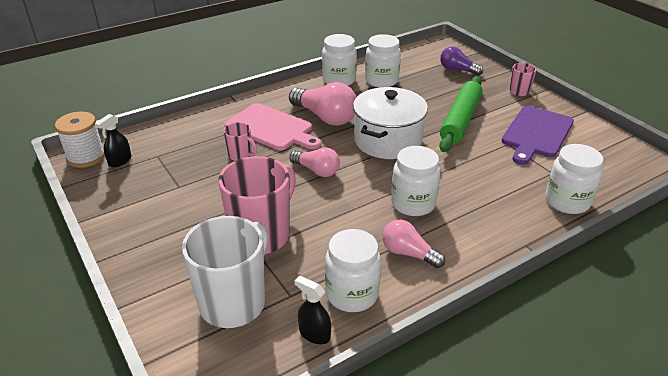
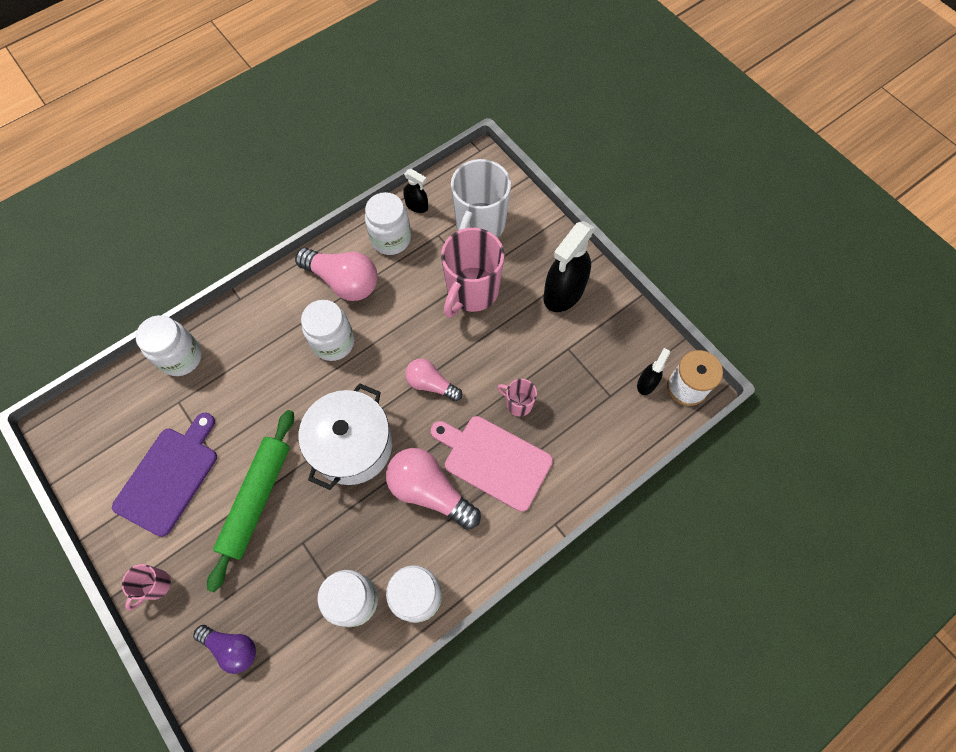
camera: 175 degrees right, 30 degrees up
(160, 228) = (563, 292): none -> black spray bottle
(408, 253) = (343, 281): pink light bulb -> pink light bulb, size x1.61

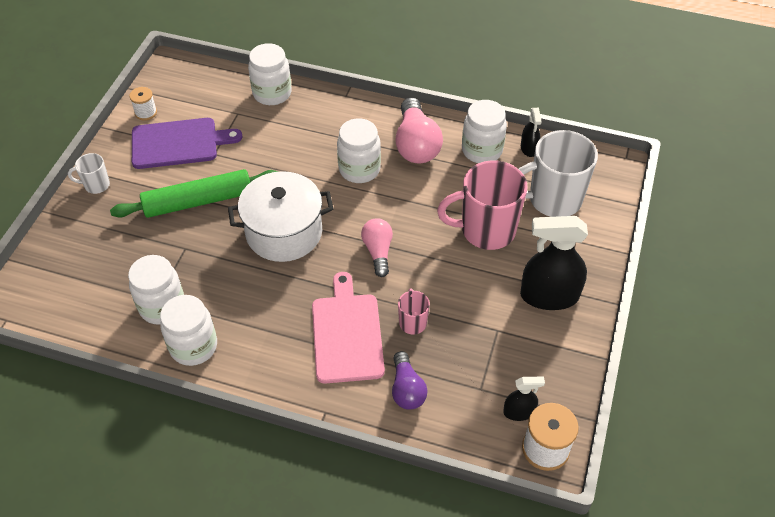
camera: 55 degrees right, 15 degrees down
(101, 485) = (146, 113): none -> white spool
(155, 585) = (96, 185): pink mug -> white mug
(232, 647) = (80, 255): purple light bulb -> purple light bulb (407, 389)
(430, 491) = (286, 304): pink light bulb -> none

